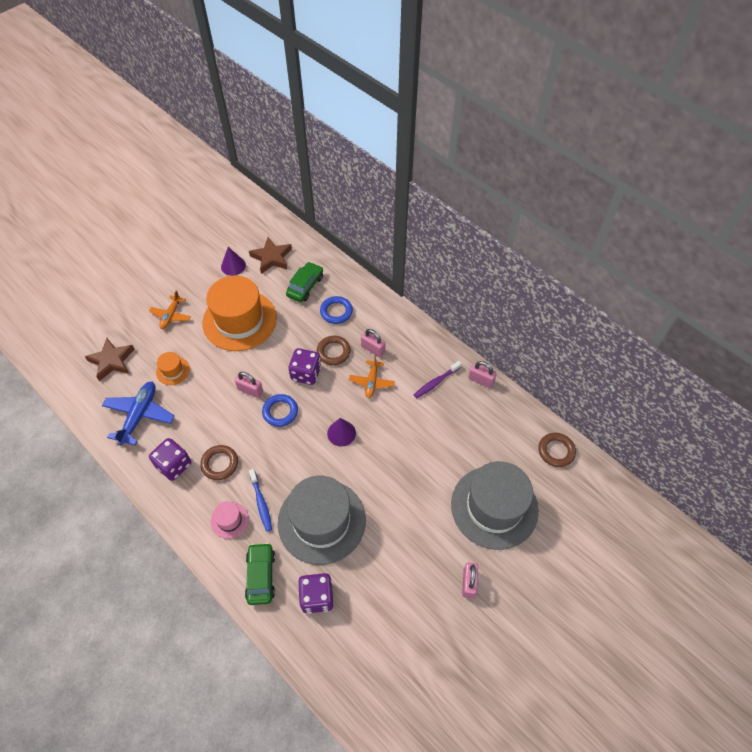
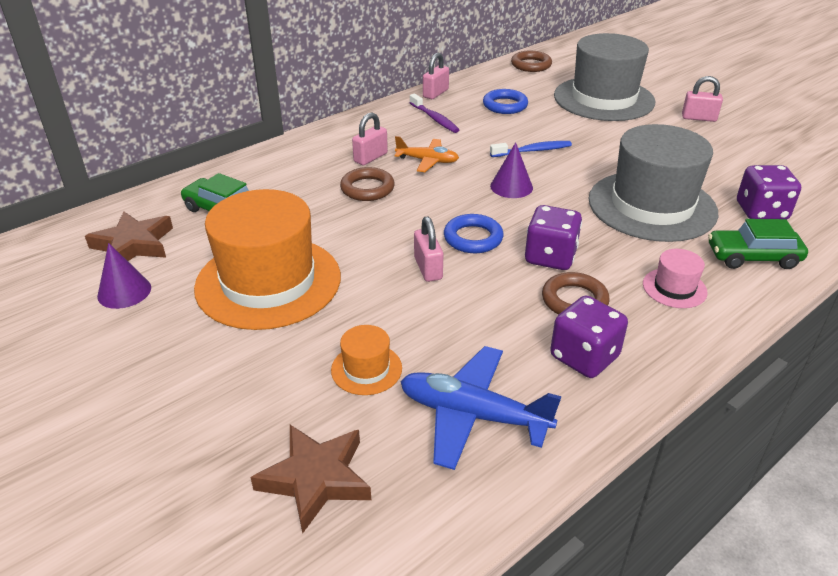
camera: 85 degrees left, 20 degrees down
(171, 315) = (216, 379): orange plane -> none
(250, 390) = (428, 268): pink padlock -> pink padlock turned 45 degrees counterclockwise
(261, 503) = (637, 257): blue toothbrush -> blue toothbrush (533, 151)
(306, 373) = (403, 213): purple dice -> purple dice (550, 257)
(336, 312) = (290, 184): blue ring -> blue ring (505, 105)

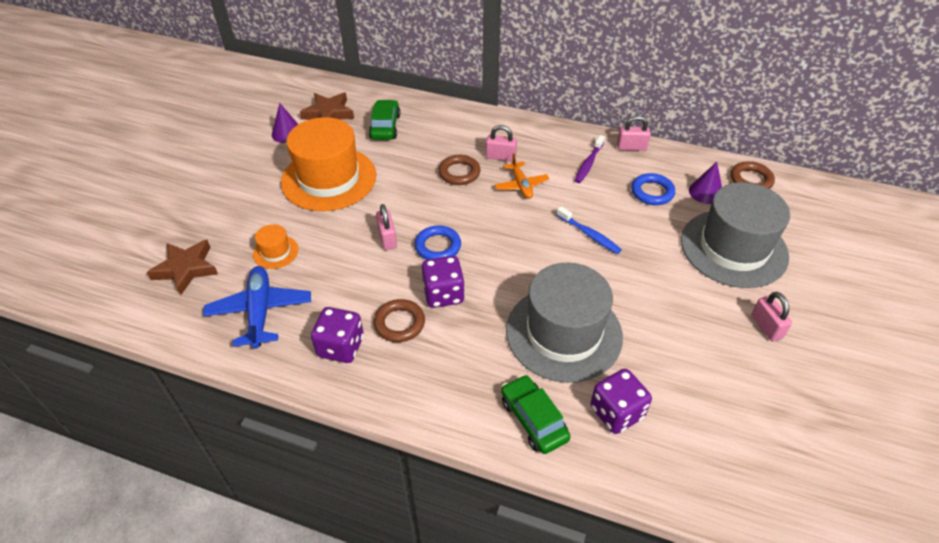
camera: 60 degrees right, 10 degrees up
(428, 268) = (387, 238): pink padlock -> pink padlock turned 60 degrees counterclockwise
(511, 186) = (523, 241): purple cone -> purple cone (706, 192)
(674, 288) = (452, 376): pink hat -> none

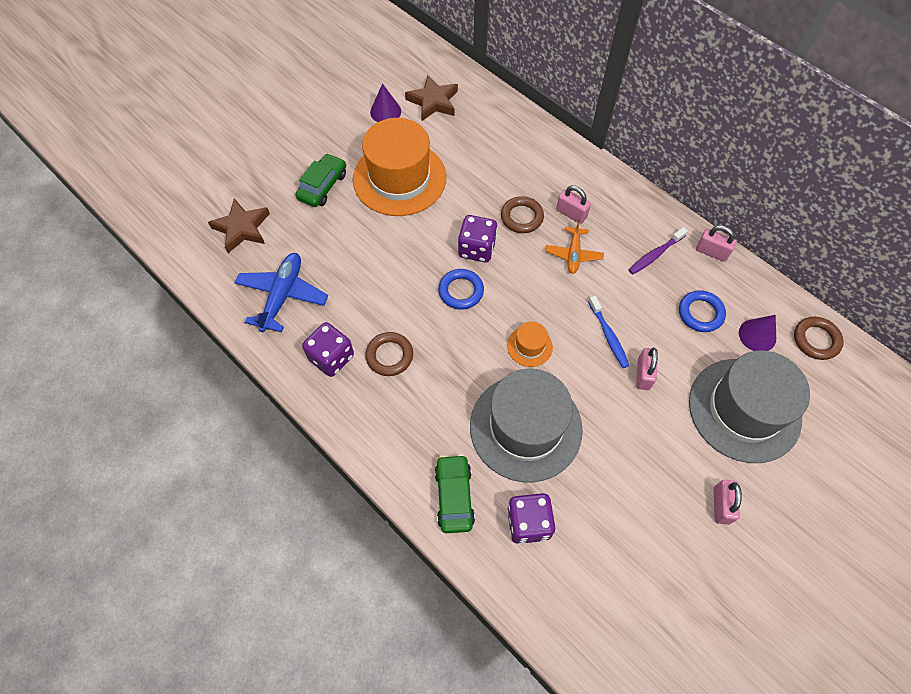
camera: 25 degrees right, 15 degrees up
(275, 252) = (320, 240): orange hat -> orange hat (529, 346)
(385, 126) = (478, 136): green car -> green car (323, 186)
(387, 238) = (420, 264): pink padlock -> pink padlock (643, 374)
(443, 294) = (441, 343): purple dice -> purple dice (477, 249)

